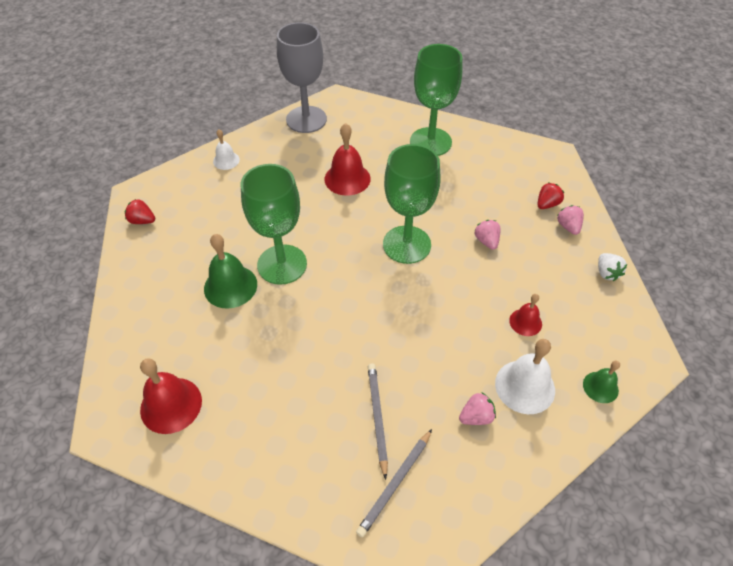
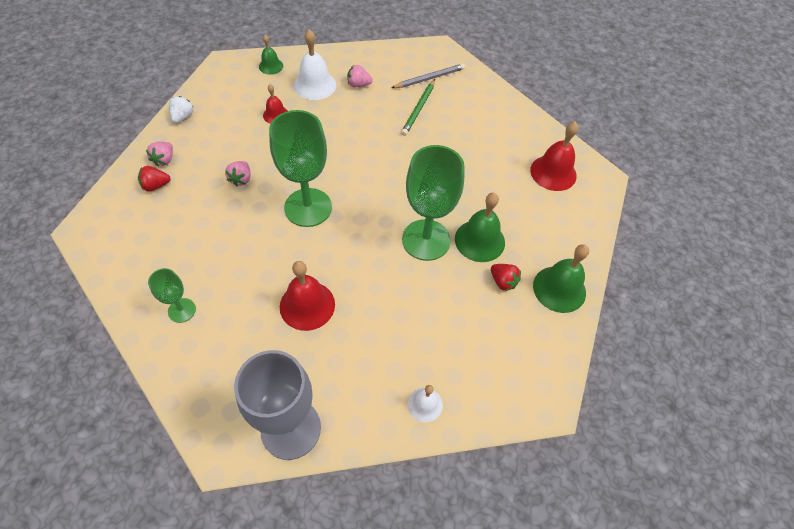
camera: 155 degrees left, 5 degrees up
(140, 276) = (559, 289): none -> green bell
(142, 221) = (546, 356): red strawberry -> red strawberry (503, 282)
(377, 418) = (418, 109): grey pencil -> green pencil
(430, 142) = (182, 310): green goblet -> green goblet, size x0.50

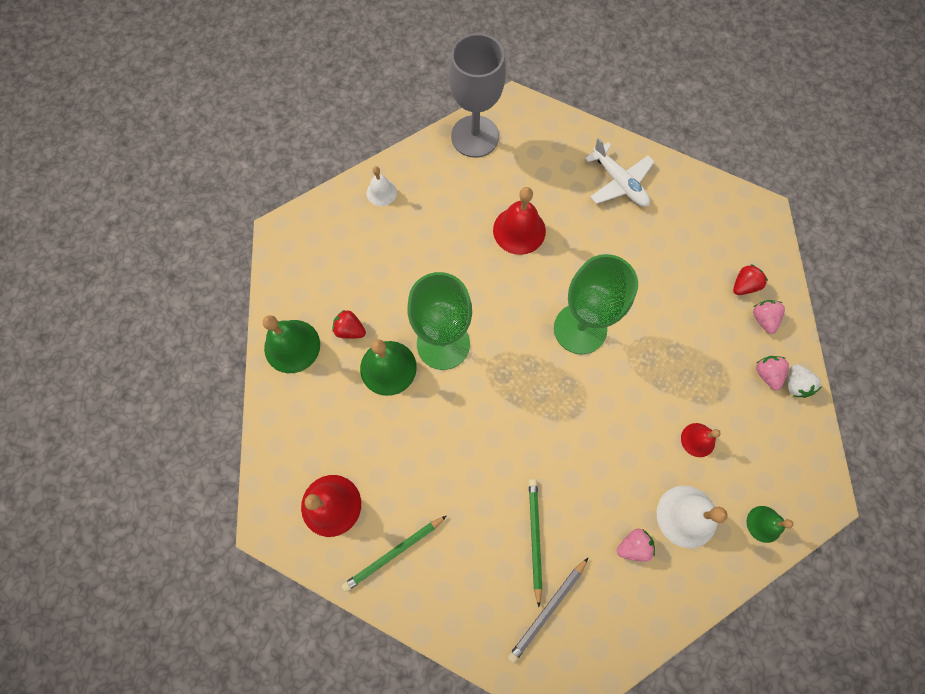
camera: 160 degrees right, 15 degrees up
(182, 310) = (619, 182): green goblet -> white plane
(241, 179) = (669, 331): pink strawberry -> pink strawberry (766, 374)
(516, 134) = (394, 553): none -> green pencil

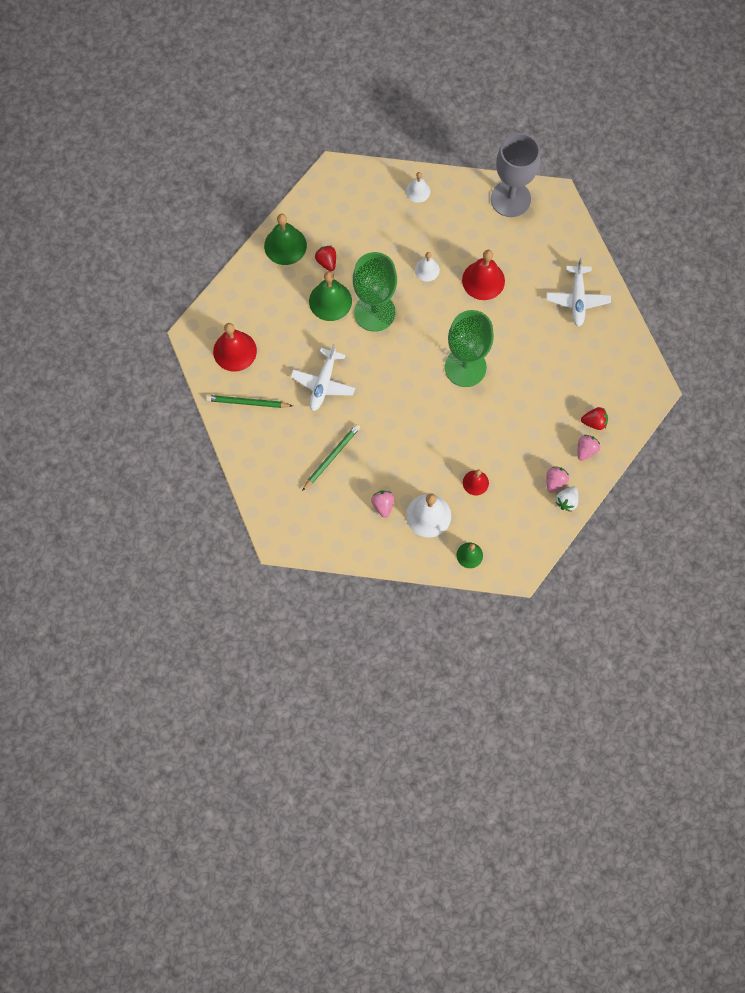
camera: 40 degrees right, 0 degrees up
(456, 463) = (323, 383): none -> white plane
(457, 261) = (427, 270): none -> white bell
(547, 609) = (306, 497): grey pencil -> none
(633, 546) = (383, 505): pink strawberry -> pink strawberry turned 120 degrees counterclockwise

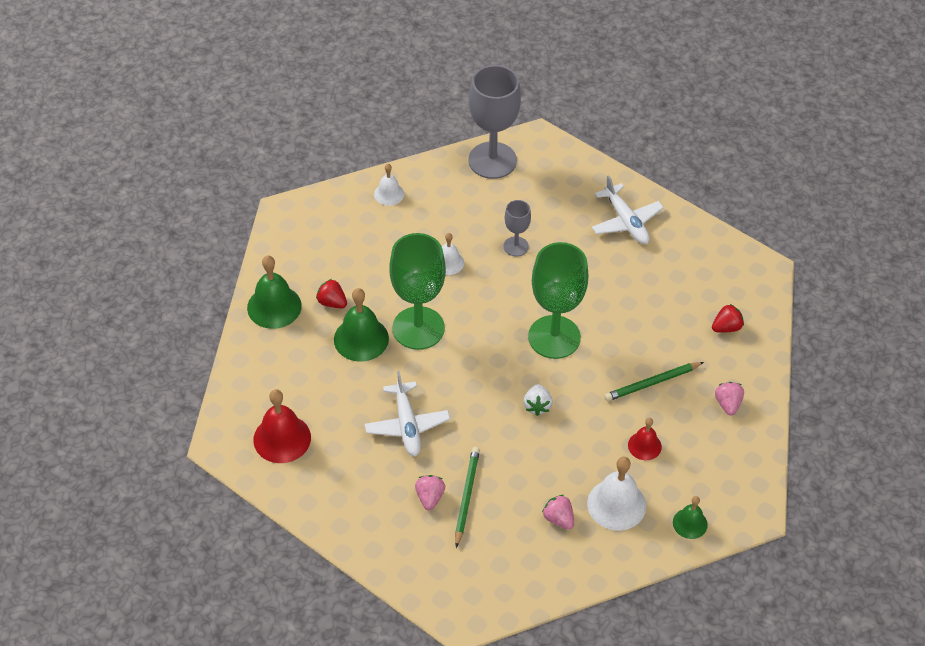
camera: 30 degrees left, 20 degrees down
(248, 402) = (331, 485): green pencil -> green pencil (652, 383)
(483, 280) = (516, 246): red bell -> grey goblet
(566, 501) = (754, 417): white strawberry -> white strawberry (537, 406)
(586, 450) = (737, 358): pink strawberry -> pink strawberry (430, 497)

